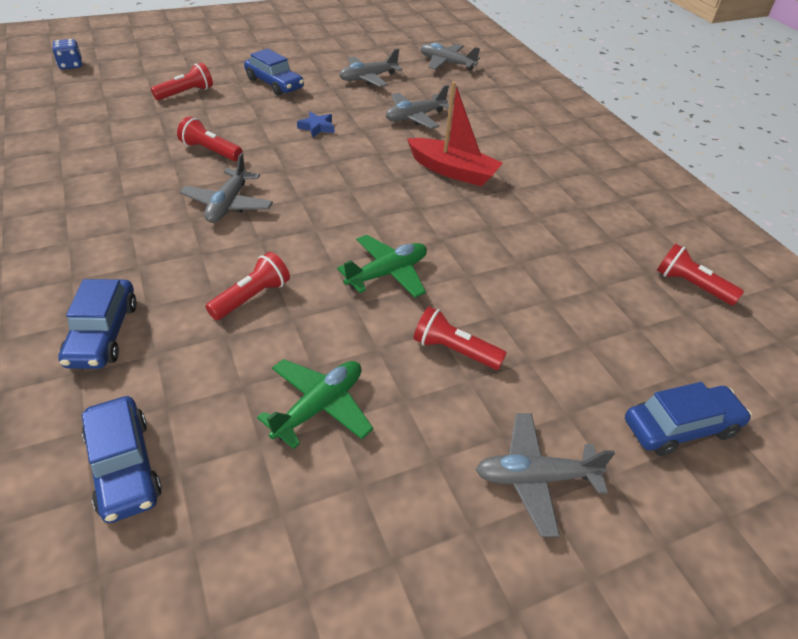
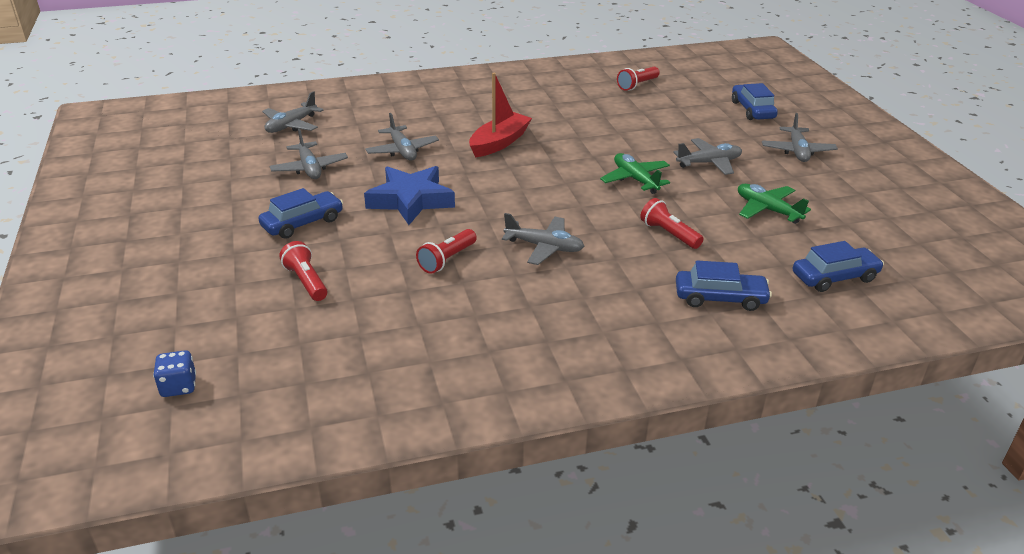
camera: 80 degrees left, 10 degrees down
(317, 127) = (411, 200): blue star -> blue star, size x2.26
(454, 350) = (709, 163): red flashlight -> grey plane

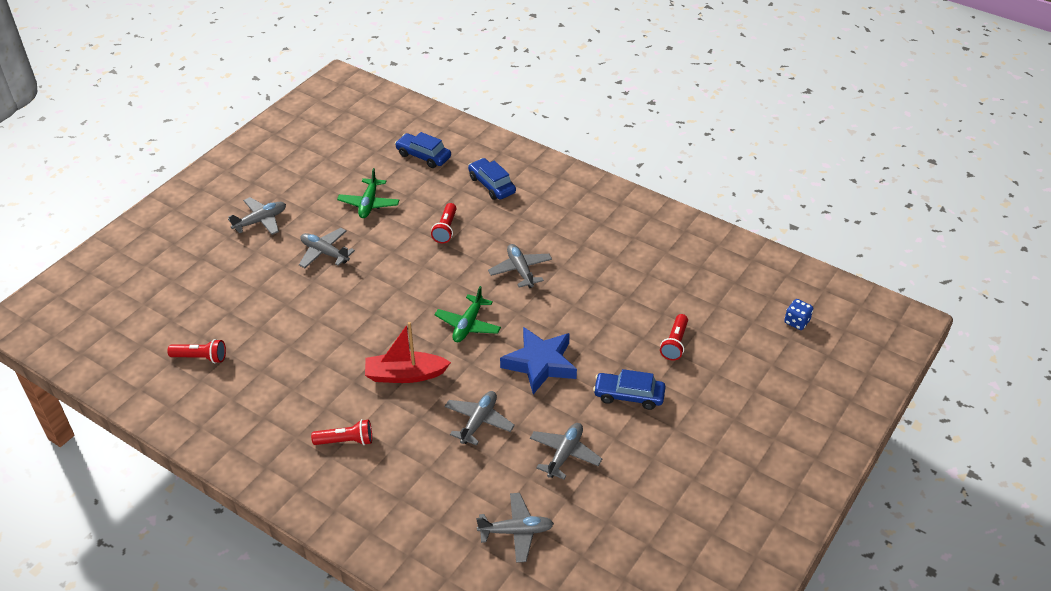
camera: 130 degrees left, 10 degrees up
(447, 260) = (582, 301): red flashlight -> red flashlight (346, 441)
(635, 179) = (388, 275): green plane -> green plane (468, 325)
(752, 110) = (198, 269): blue car -> none

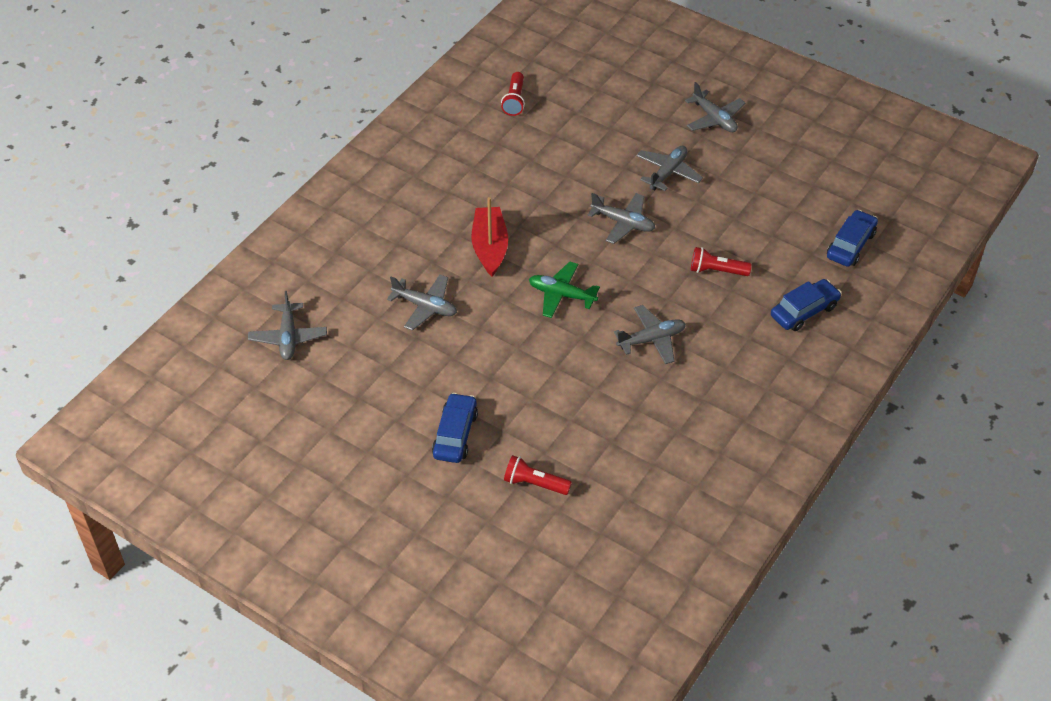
camera: 90 degrees right, 5 degrees up
(346, 441) = (406, 210): red flashlight -> none
(369, 204) = (754, 202): green plane -> none
(540, 364) = (503, 357): blue star -> none
(565, 454) = (378, 376): grey plane -> grey plane (623, 223)
(796, 322) = (573, 619): blue dice -> none

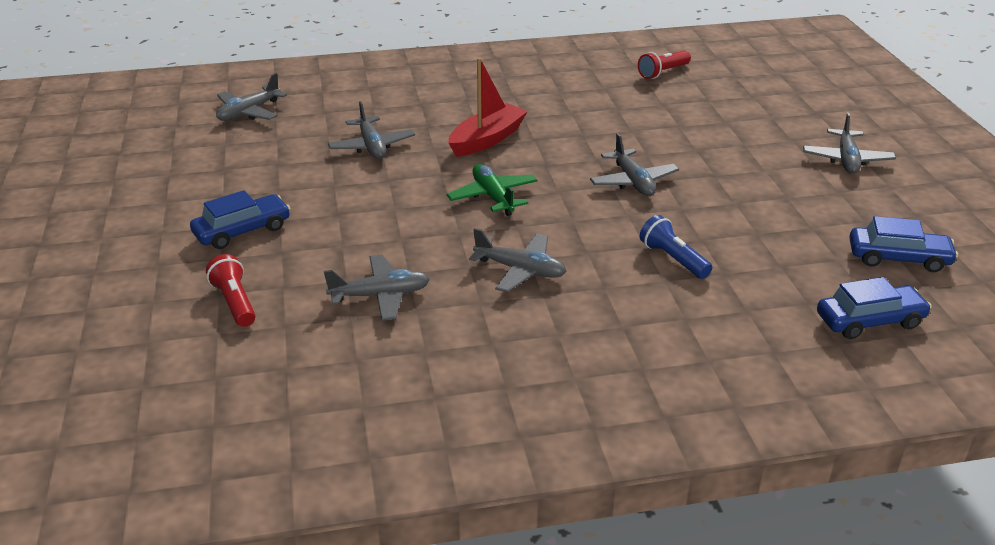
camera: 45 degrees right, 15 degrees down
(668, 173) = (735, 171): grey plane -> grey plane (380, 295)
(716, 271) = (673, 259): red flashlight -> blue flashlight
(804, 311) = (723, 342): blue car -> blue car (898, 258)

